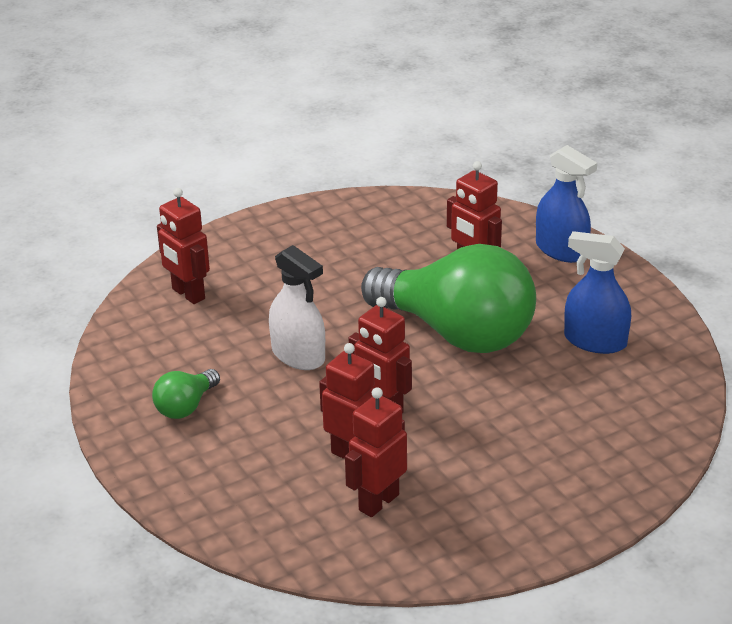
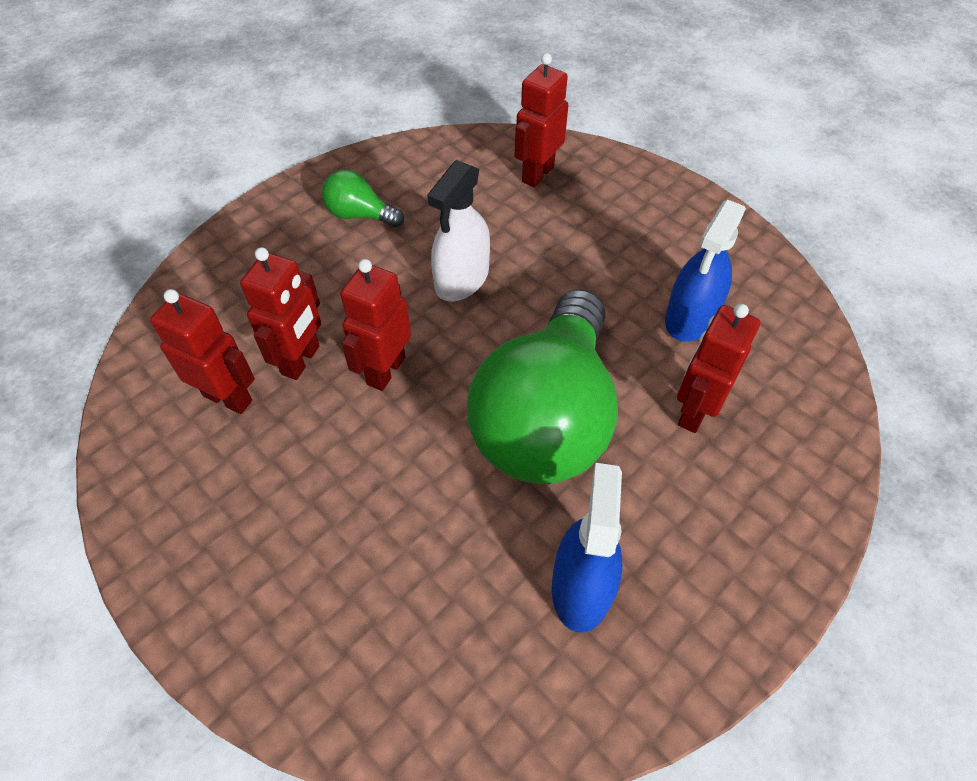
camera: 75 degrees right, 20 degrees up
(561, 250) = (783, 511): blue spray bottle -> blue spray bottle (690, 317)

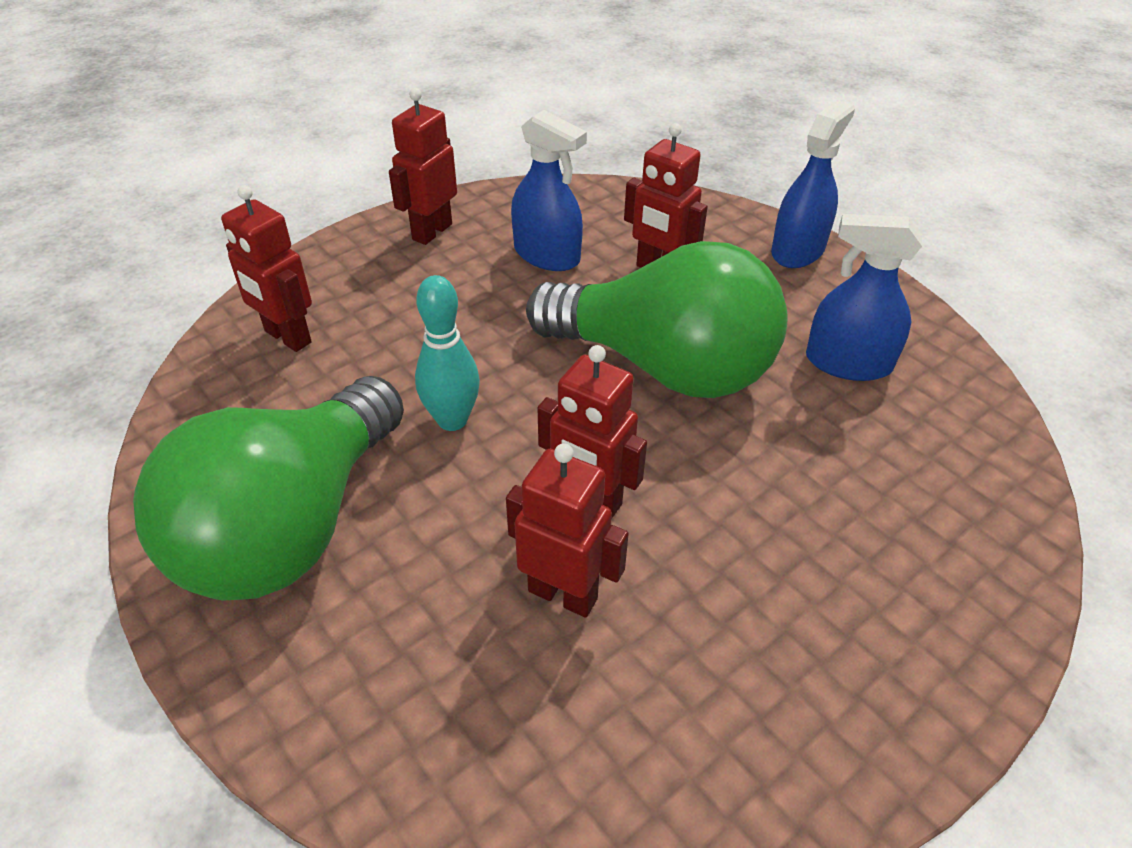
camera: 85 degrees left, 10 degrees down
(228, 398) = (622, 685): red robot -> red robot (431, 232)
(360, 215) = (291, 526): green light bulb -> green light bulb, size x2.38
(462, 279) = (452, 420): white spray bottle -> turquoise bowling pin
(778, 553) = (798, 250): none -> blue spray bottle

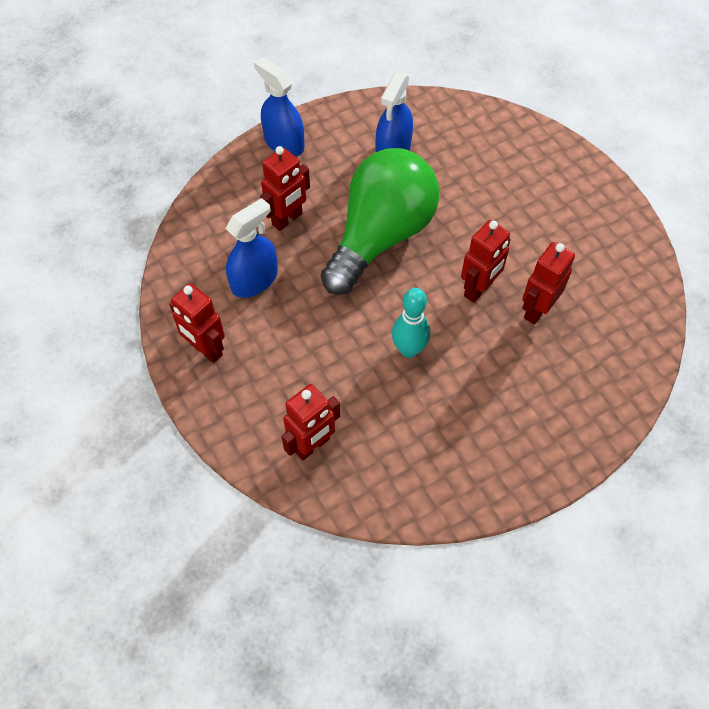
camera: 80 degrees left, 15 degrees up
(291, 526) = (481, 435): green light bulb -> none

